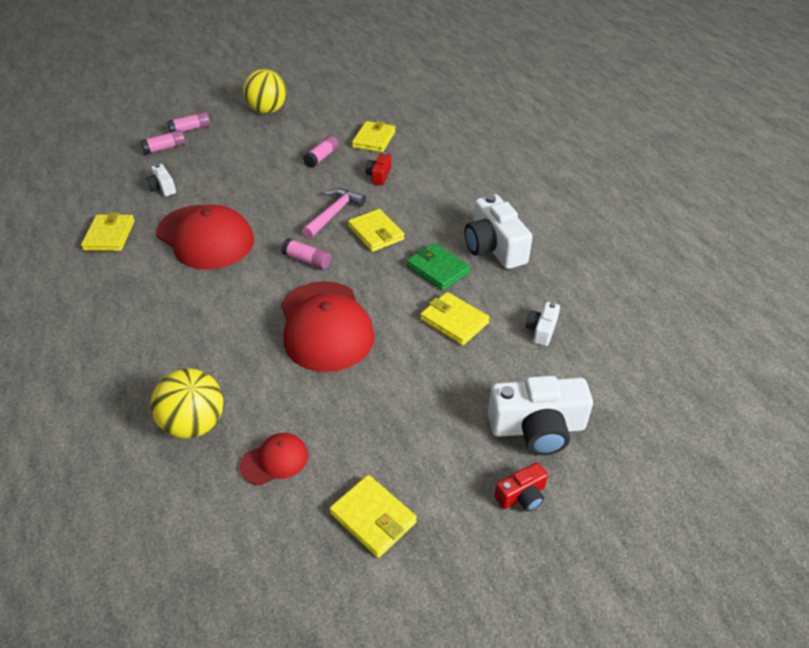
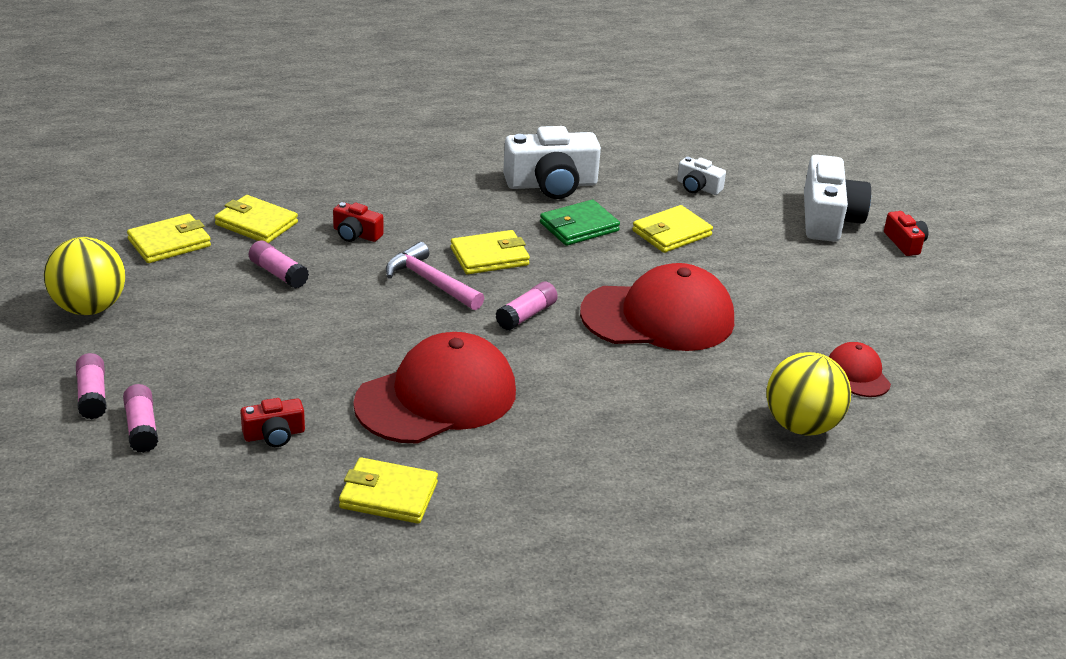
camera: 80 degrees left, 10 degrees down
(162, 188) = (274, 434): white camera -> red camera
(373, 518) = (929, 323): yellow wallet -> yellow wallet (169, 243)

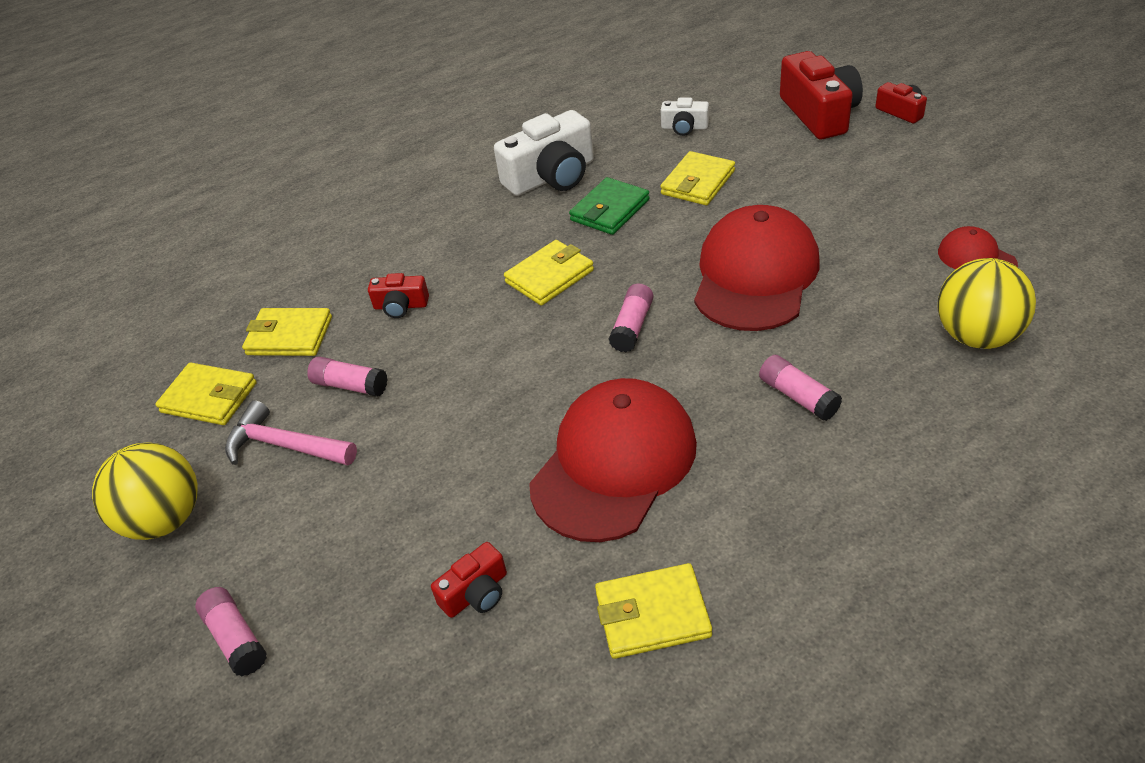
camera: 15 degrees left, 10 degrees up
(141, 428) = (320, 656): pink glue stick -> pink glue stick (798, 397)
(169, 243) = (209, 398): yellow wallet -> yellow wallet turned 75 degrees clockwise
(430, 282) = (512, 329): pink hammer -> pink hammer (285, 445)
(658, 317) = (755, 275): red cap -> red cap turned 45 degrees counterclockwise
(828, 219) = (819, 114): white camera -> red camera

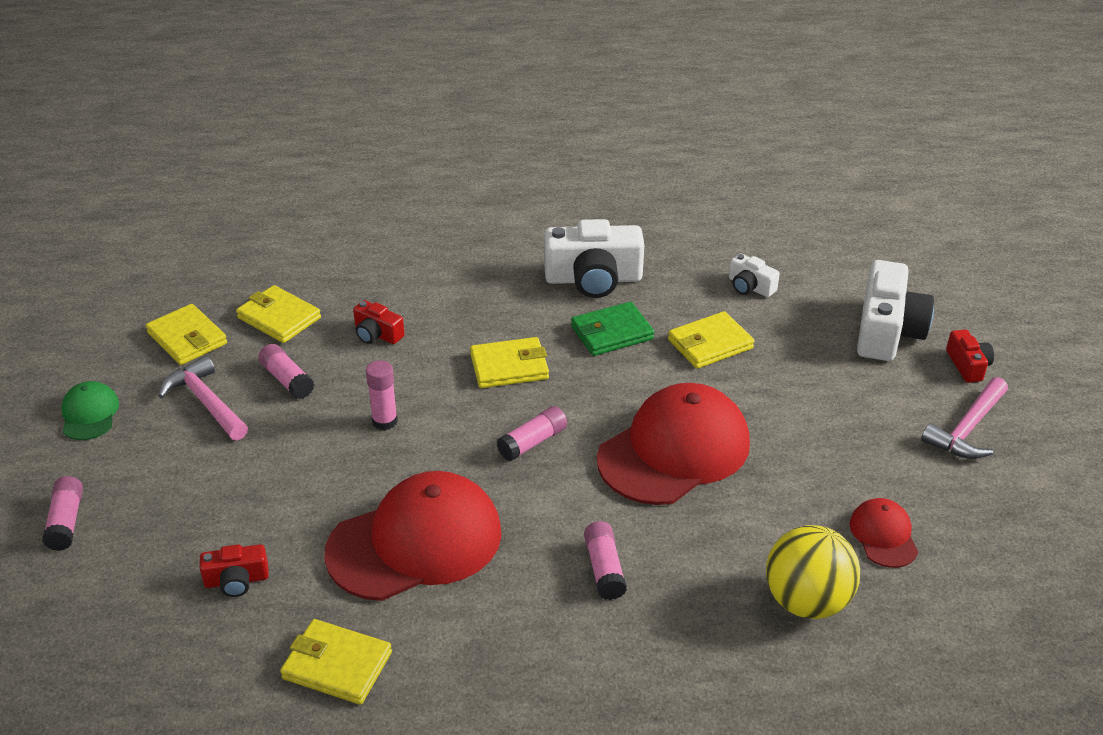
camera: 25 degrees right, 5 degrees down
(165, 519) = (89, 414): yellow ball -> green cap
(481, 375) = (384, 421): none -> pink glue stick
(819, 114) = (887, 331): red camera -> white camera
(949, 155) = (967, 429): none -> pink hammer

